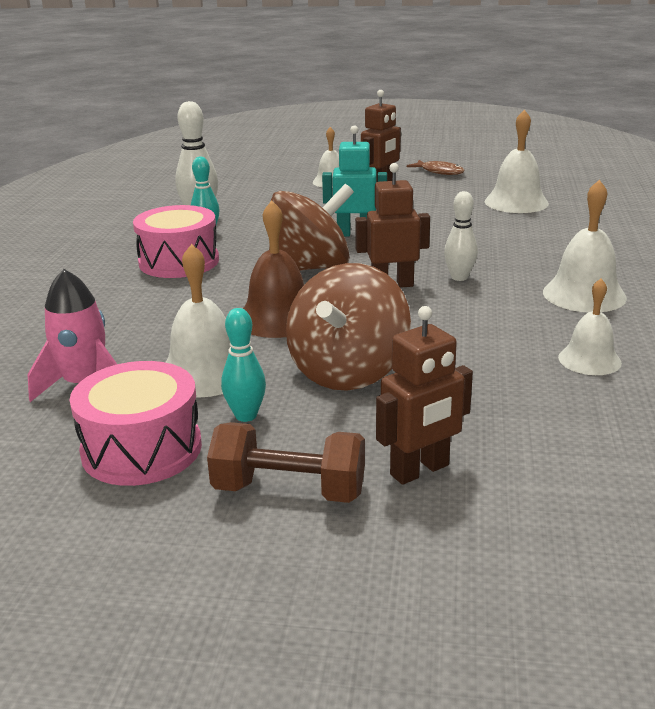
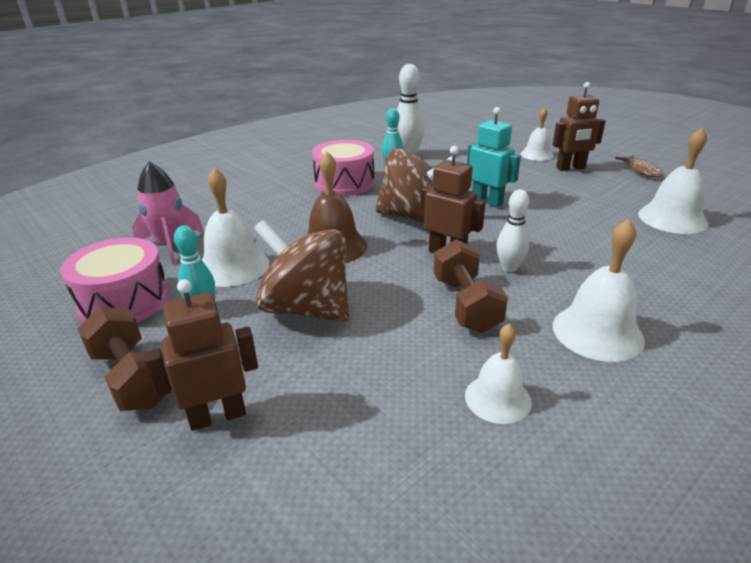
camera: 40 degrees right, 5 degrees up
(348, 371) = (307, 308): brown spinning top -> brown spinning top turned 60 degrees clockwise
(420, 470) = (217, 416): brown robot -> brown robot turned 150 degrees clockwise
(471, 314) = (465, 304): none -> brown dumbbell

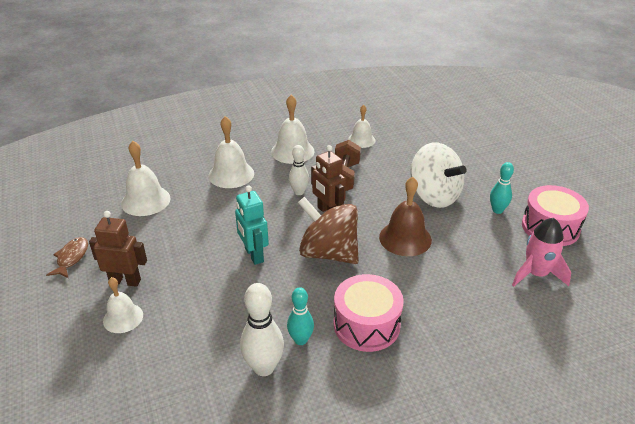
camera: 160 degrees left, 5 degrees up
(133, 378) = (524, 181): brown dumbbell -> none
(217, 416) = (480, 159): brown robot -> none
(233, 266) = (481, 238): white bell -> white bell (231, 174)
(307, 308) = (434, 196): brown spinning top -> white spinning top

